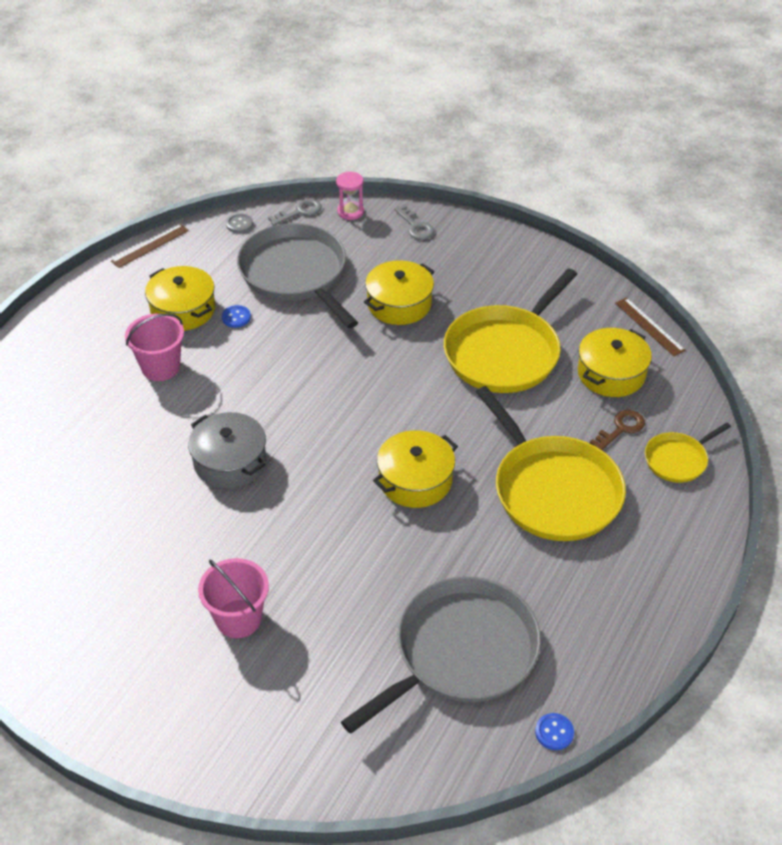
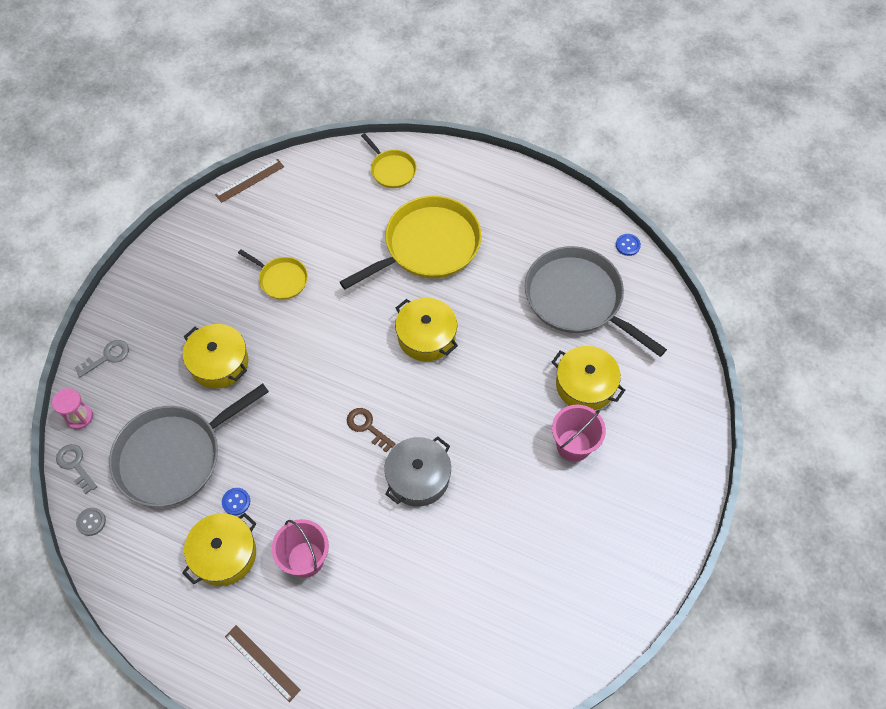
camera: 95 degrees left, 15 degrees up
(150, 245) = (121, 609): brown ruler -> brown ruler (262, 663)
(505, 352) = (281, 279): yellow pan -> yellow pan, size x0.50
(611, 374) = (304, 207): yellow pot -> yellow pot (585, 385)
(621, 429) = (363, 203): brown key -> brown key (367, 427)

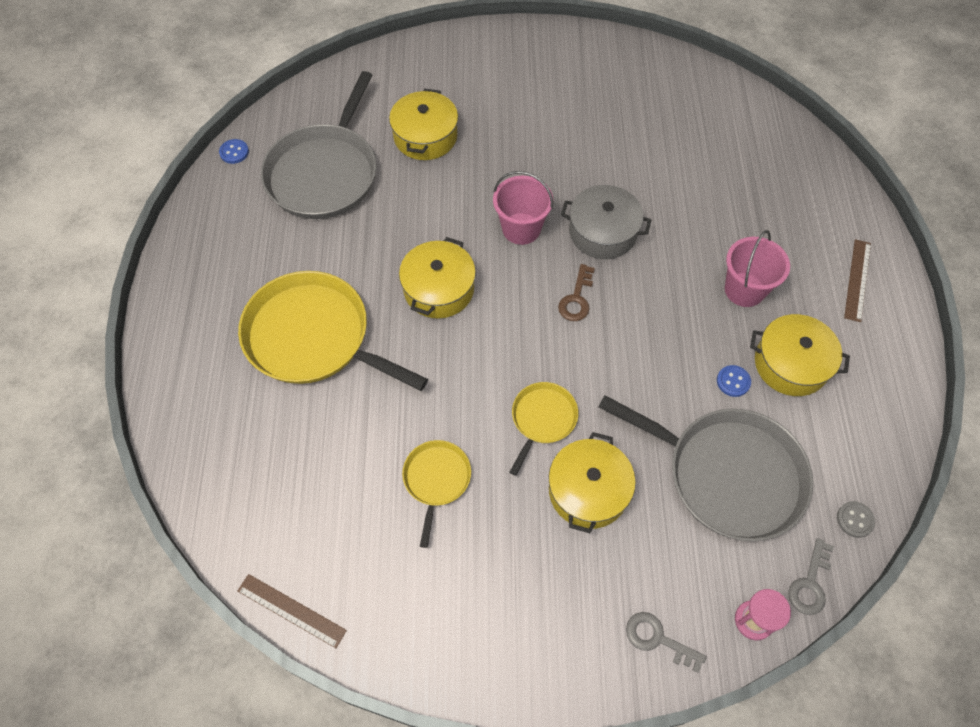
camera: 115 degrees left, 0 degrees up
(391, 170) = (206, 428): yellow pan -> yellow pan (542, 419)
(573, 445) = (495, 126): pink bucket -> pink bucket (521, 229)

